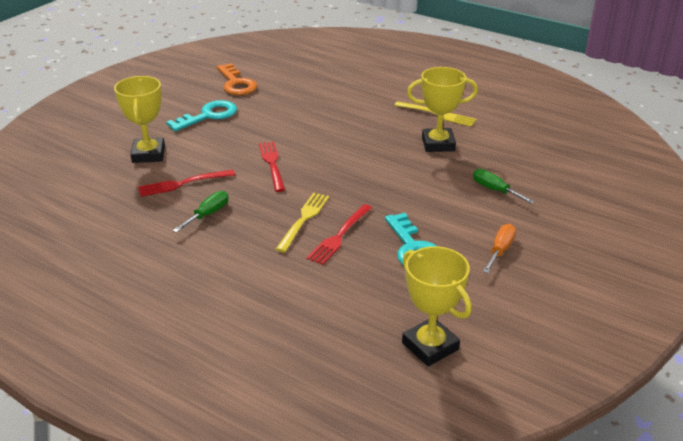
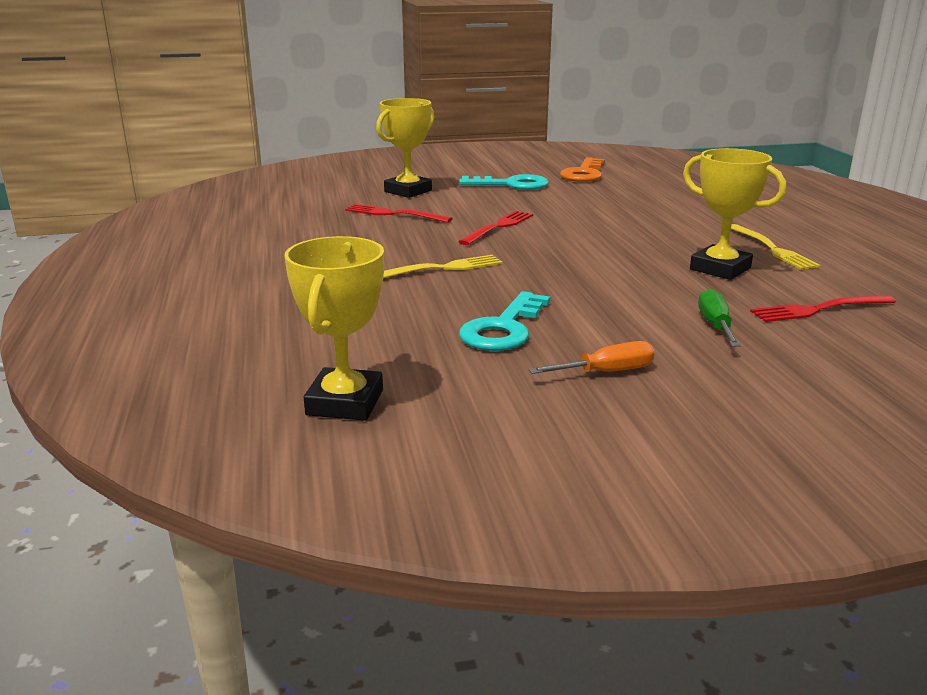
camera: 45 degrees right, 10 degrees down
(208, 214) = (369, 237): green screwdriver -> none
(339, 236) = (449, 291): red fork -> red fork (818, 309)

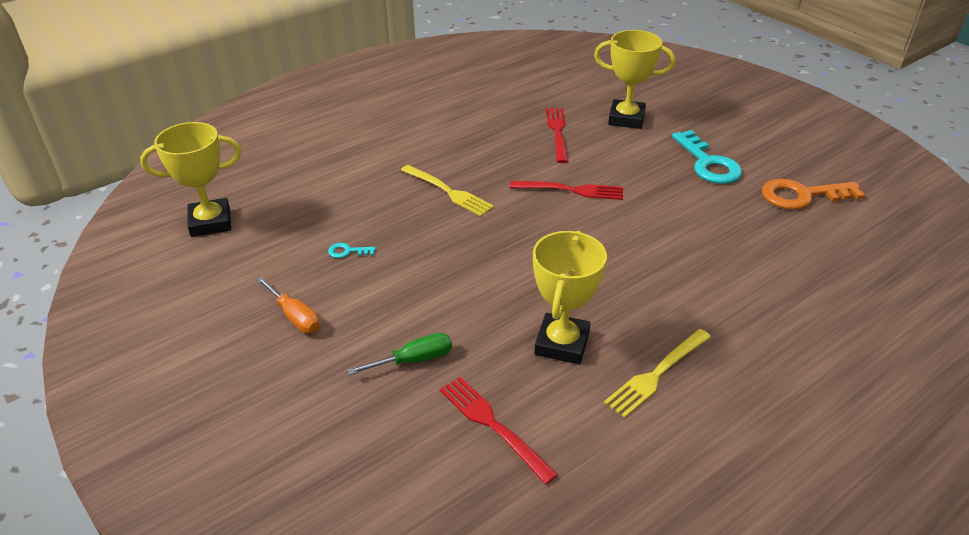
camera: 65 degrees right, 15 degrees up
(503, 329) = (347, 251): turquoise key -> turquoise key, size x0.43

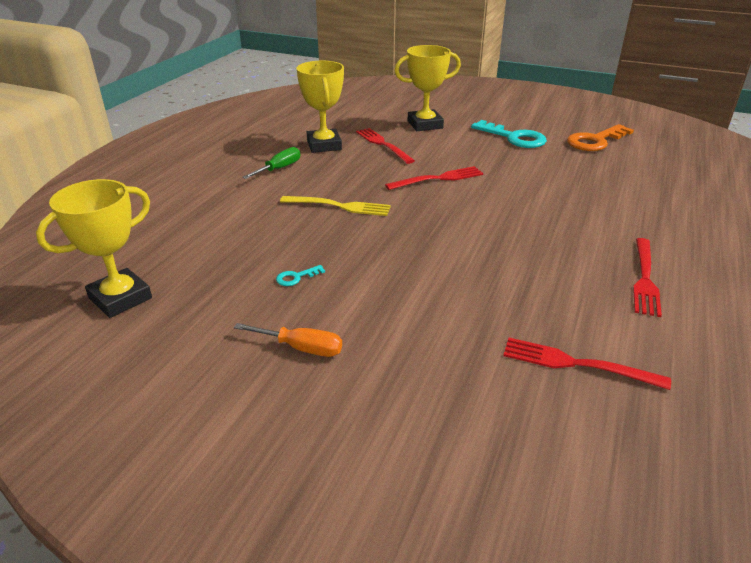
camera: 30 degrees left, 5 degrees down
(414, 360) = (454, 341): green screwdriver -> green screwdriver (279, 168)
(562, 343) = (555, 283): yellow trophy -> yellow trophy (324, 145)
(656, 374) = (645, 279): yellow fork -> red fork

